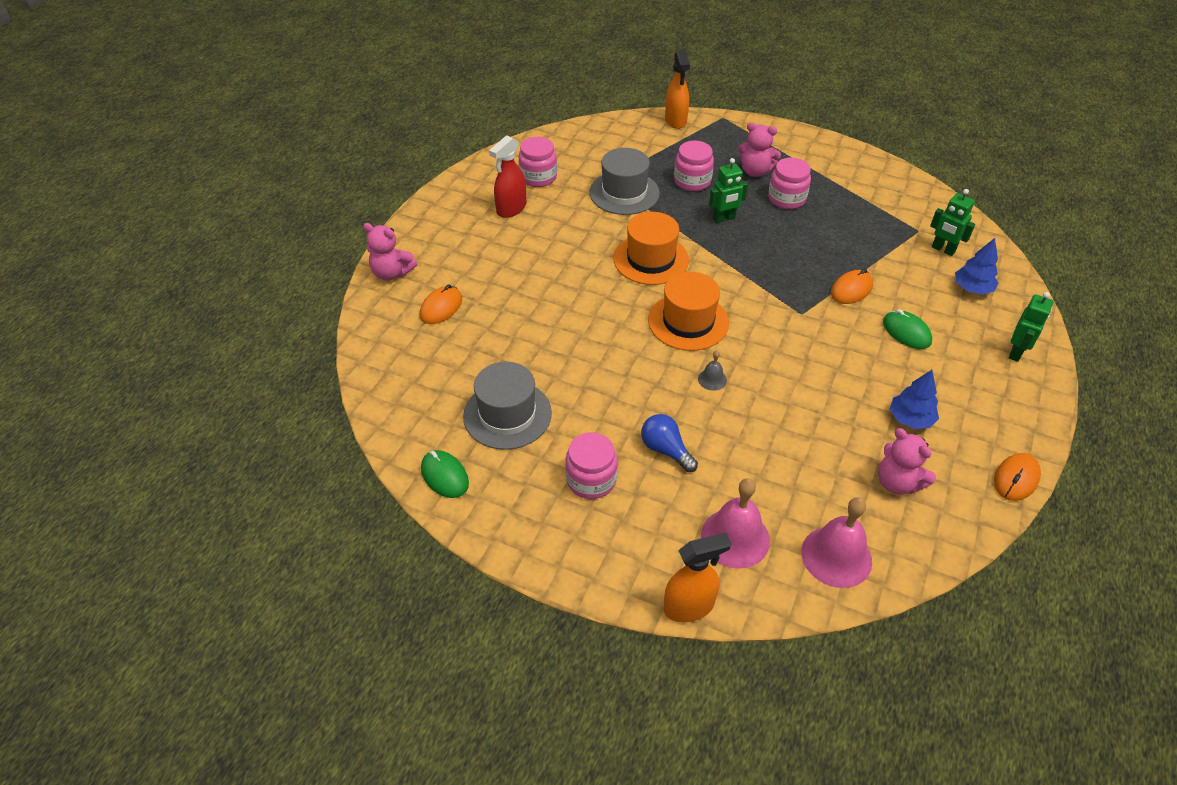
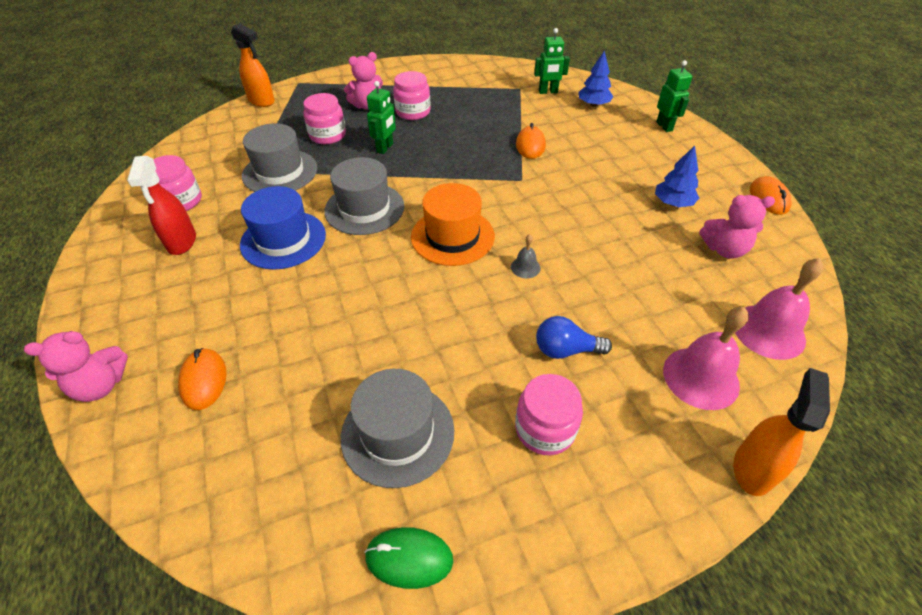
camera: 45 degrees left, 0 degrees up
(572, 247) = (283, 239): none -> blue hat
(651, 259) = (364, 208): orange hat -> grey hat
(906, 332) = (596, 151): green mouse -> none

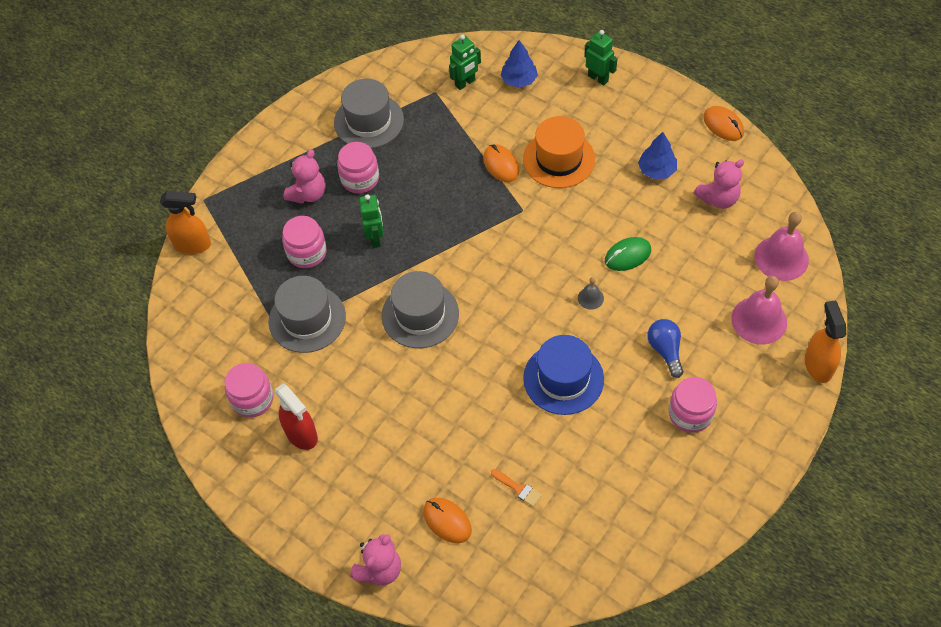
camera: 30 degrees left, 10 degrees up
(283, 239) = (383, 382): blue hat -> blue hat (563, 378)
(297, 393) = (518, 489): none -> orange brush
(397, 433) = (606, 472): grey hat -> grey hat (369, 121)
(409, 558) = (671, 534): green mouse -> green mouse (627, 255)
(452, 236) = (514, 301): orange hat -> orange hat (559, 159)
(566, 350) = (665, 350): blue light bulb -> blue light bulb turned 105 degrees clockwise

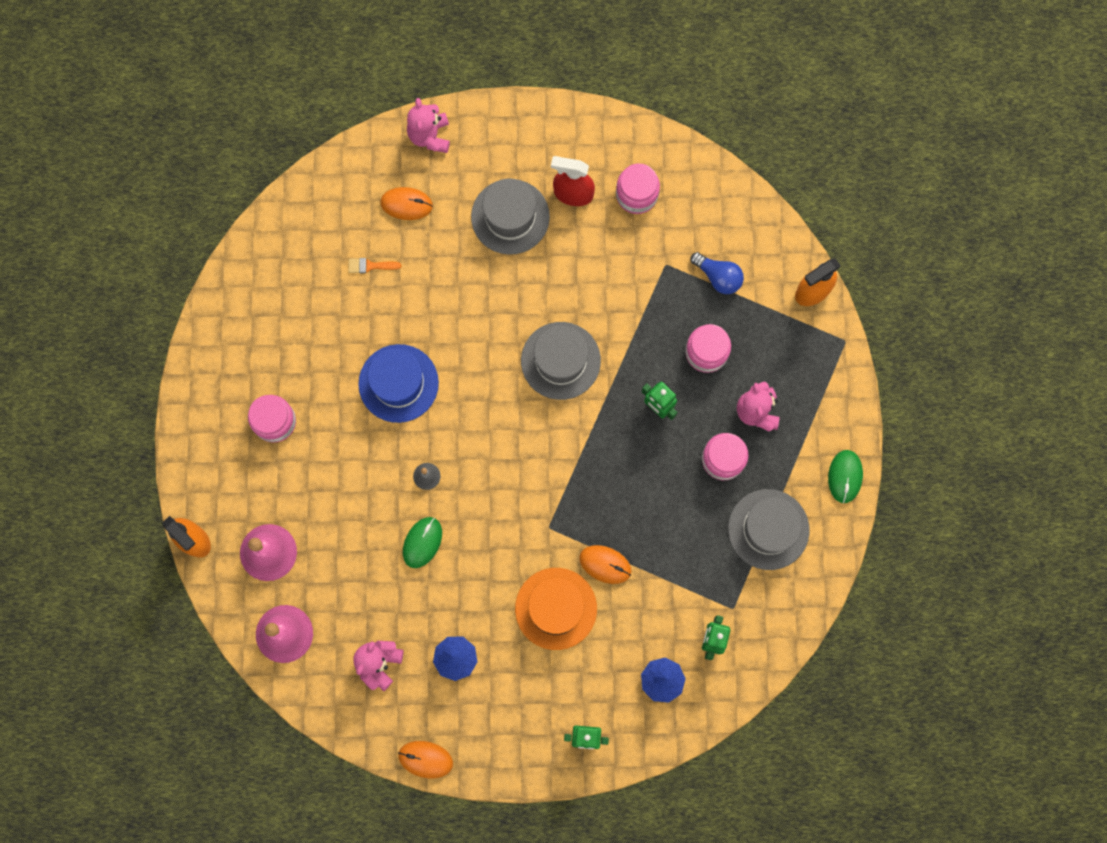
camera: 140 degrees right, 20 degrees up
(288, 121) = (845, 476): none -> green mouse
(307, 319) = (652, 292): grey hat -> grey hat (510, 217)
(665, 350) = (330, 467): blue light bulb -> blue light bulb (718, 277)

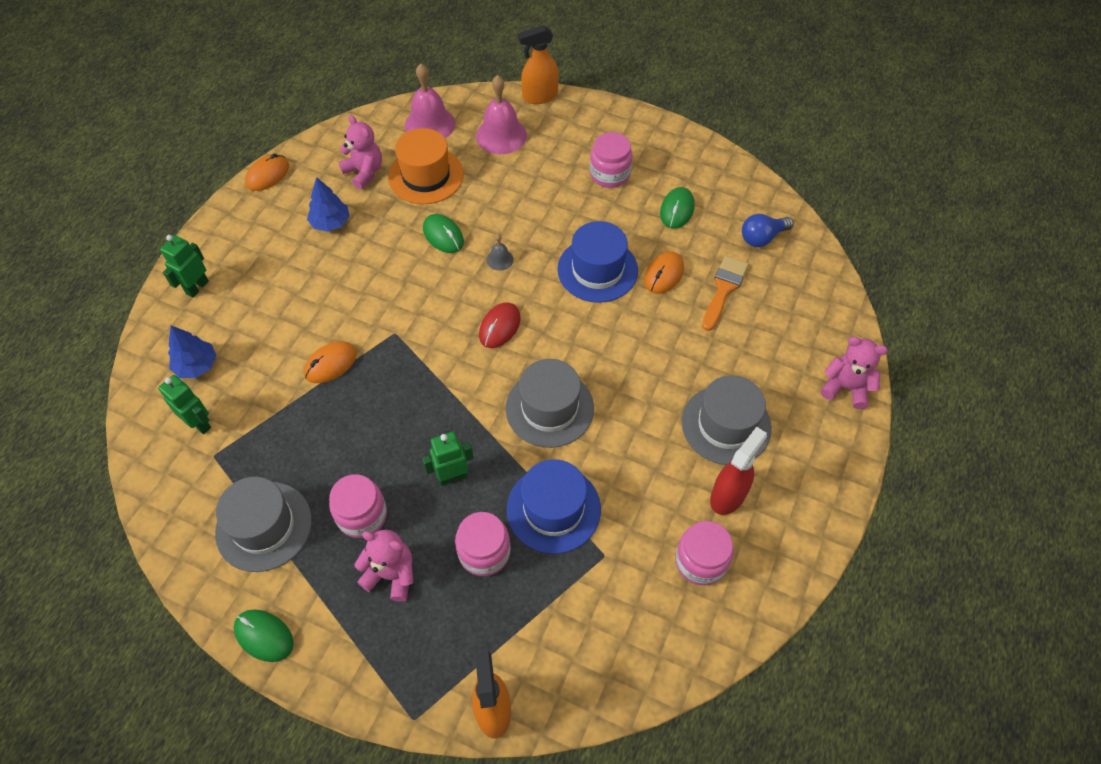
camera: 115 degrees right, 20 degrees down
(293, 341) = (677, 210): none -> green mouse
(370, 266) = (724, 289): orange brush -> orange brush, size x1.69
(406, 204) = (776, 340): orange mouse -> orange mouse (664, 274)
(500, 440) = (499, 327): none -> red mouse
(556, 608) = (319, 309): orange hat -> orange hat (426, 176)
(647, 317) = (553, 509): none -> blue hat
(718, 277) = (563, 606): blue light bulb -> blue light bulb (762, 238)

